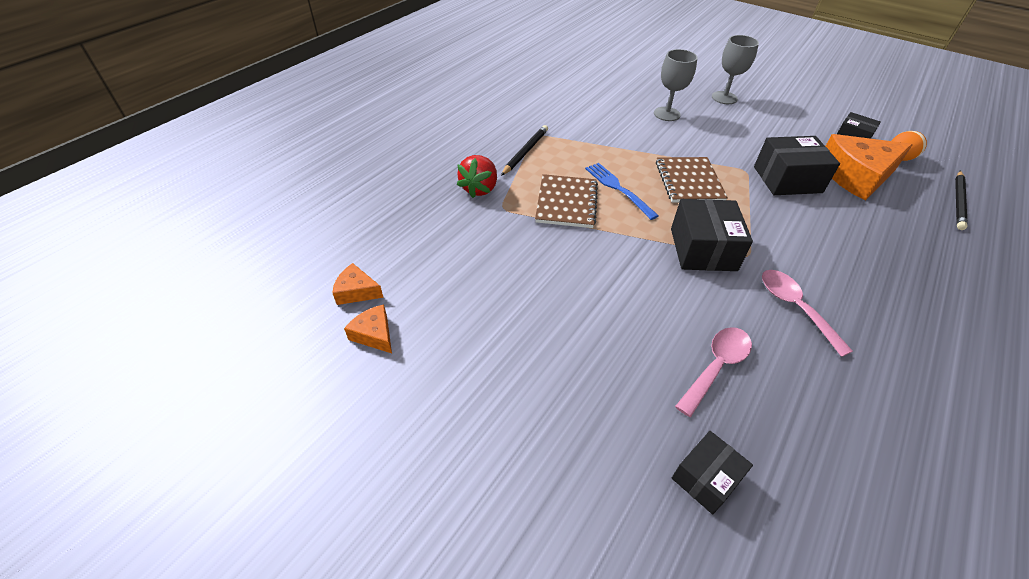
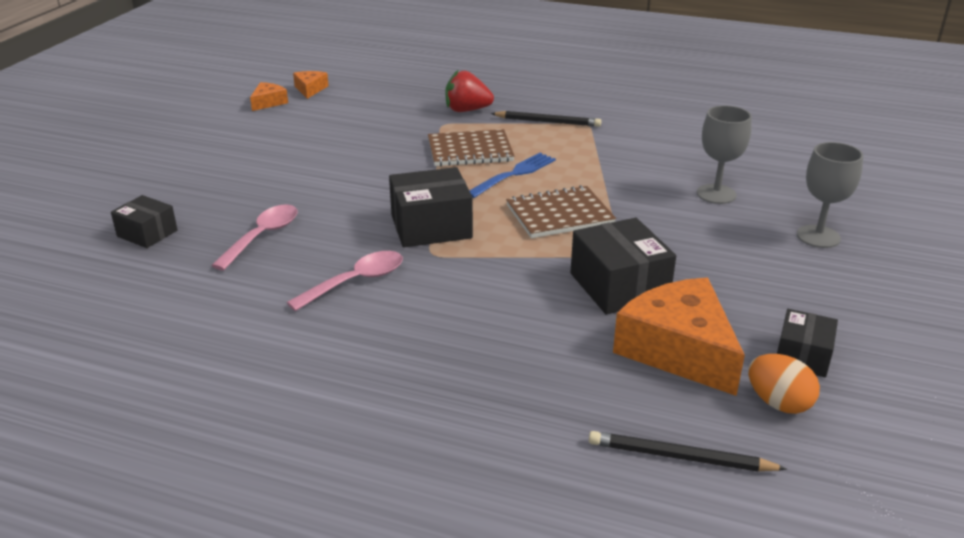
camera: 75 degrees right, 15 degrees down
(716, 366) = (263, 236): pink spoon -> pink spoon turned 90 degrees counterclockwise

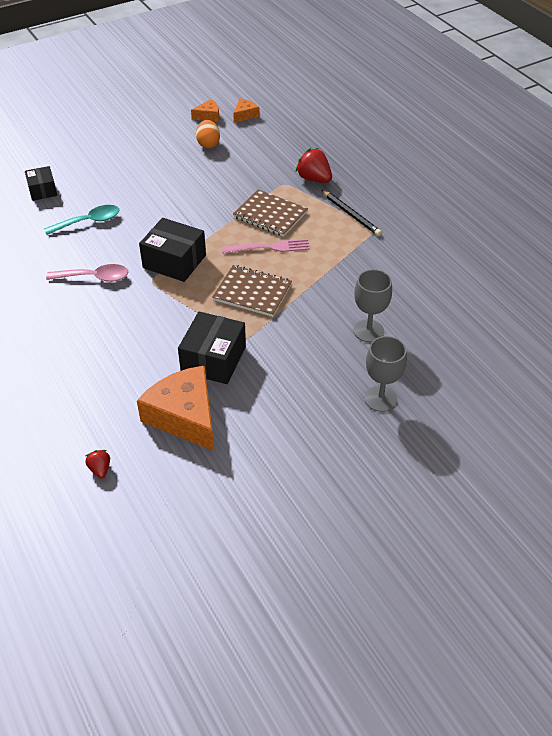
camera: 40 degrees right, 15 degrees up
(263, 236) = (88, 222): pink spoon -> turquoise spoon
(514, 174) = (269, 247): blue fork -> pink fork
(679, 350) = (185, 416): orange cheese -> orange cheese turned 45 degrees counterclockwise
(680, 457) = (100, 469): black pencil -> red strawberry
(778, 403) = (185, 477): orange egg -> orange egg (208, 144)
(802, 356) = (240, 462): black box -> none

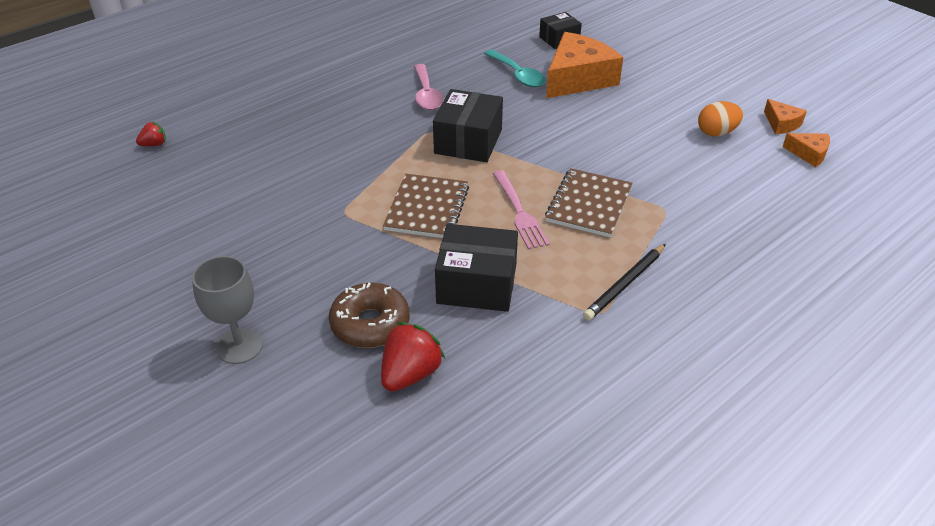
camera: 80 degrees right, 5 degrees down
(185, 416) = (219, 185): orange cheese -> orange cheese (578, 79)
(213, 359) = (306, 193): black box -> black box (477, 284)
(314, 179) = (693, 237): red strawberry -> red strawberry (410, 374)
(368, 331) = (370, 324): grey goblet -> brown donut

